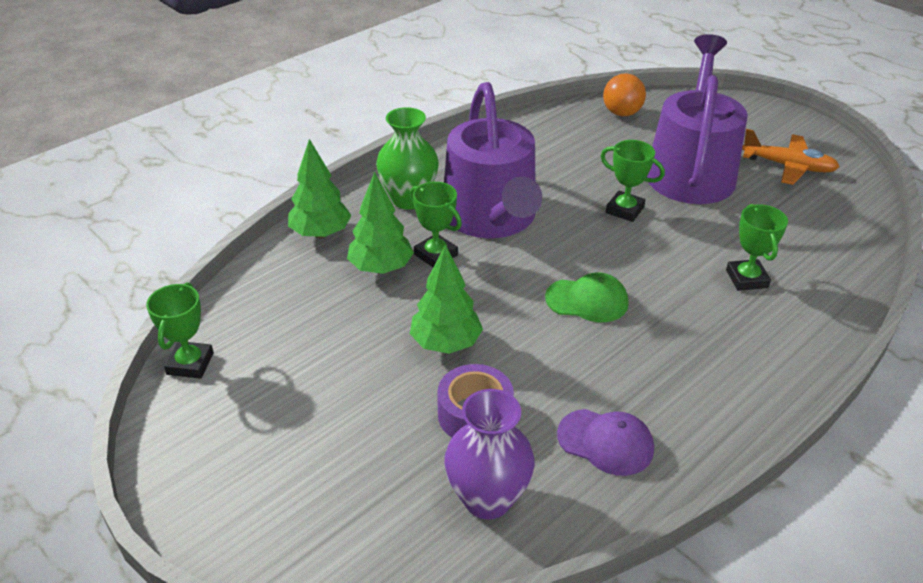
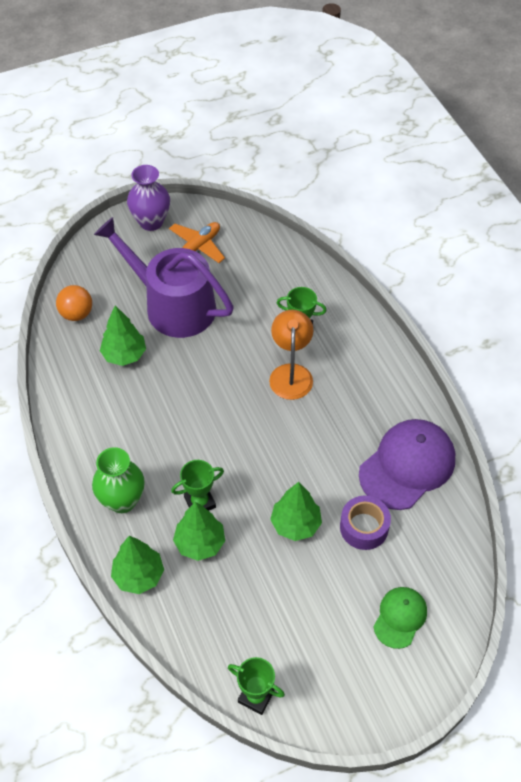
camera: 70 degrees left, 15 degrees up
(487, 499) = (430, 541): purple vase -> purple vase (151, 222)
(492, 217) = (171, 451): purple watering can -> none
(587, 300) = (285, 427): green cap -> green cap (400, 617)
(595, 155) = (124, 355): none -> green tree
(605, 442) = (407, 466): purple cap -> purple cap, size x1.80
(625, 210) = (200, 365): green trophy -> none
(673, 286) = (291, 373): none -> orange lamp

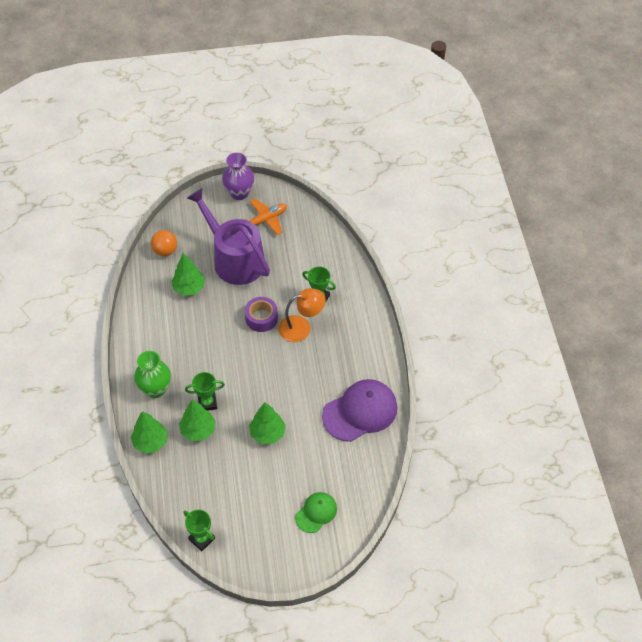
camera: 15 degrees right, 0 degrees up
(291, 373) = (301, 327): orange lamp -> orange lamp turned 60 degrees clockwise
(364, 527) = (314, 447): purple tape -> purple tape (261, 318)

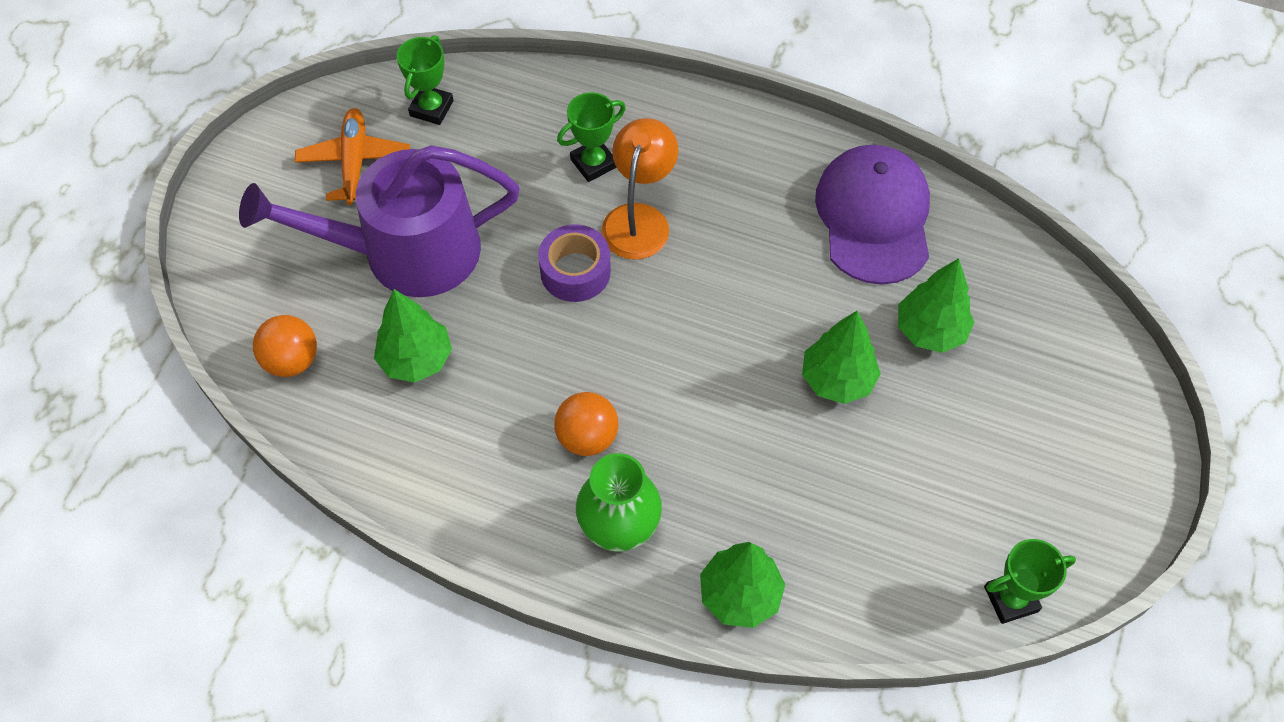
camera: 60 degrees left, 5 degrees up
(189, 359) = (587, 437): none -> orange ball
(198, 430) = (763, 494): green tree -> green tree (930, 330)
(207, 403) = (709, 450): green trophy -> green trophy (431, 108)
(239, 193) = (256, 172): purple vase -> none
(316, 512) = (1045, 380): green cap -> none

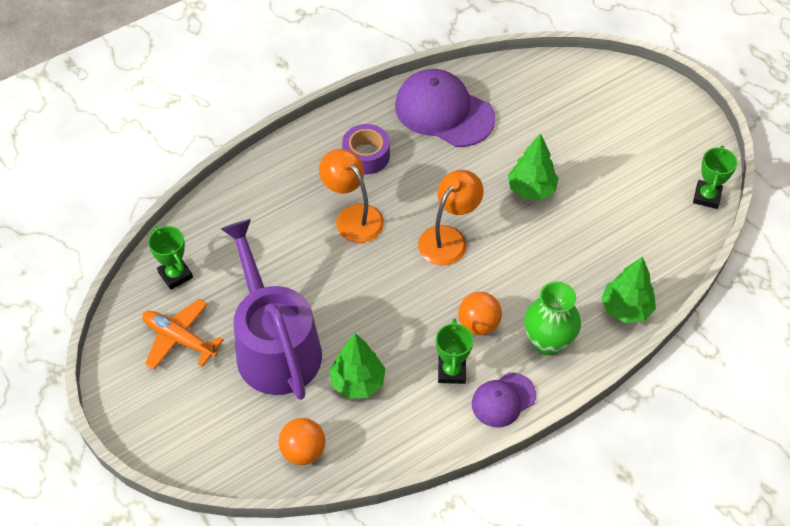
camera: 55 degrees left, 5 degrees down
(407, 252) = (274, 346): purple watering can -> purple watering can turned 135 degrees clockwise
(498, 526) = (503, 400): none -> purple cap
(575, 271) = (363, 268): purple tape -> purple tape (366, 155)
(593, 163) = (294, 216): green trophy -> green trophy (451, 371)
(688, 333) = (448, 238): none -> orange lamp
(930, 330) = (533, 133): green tree -> none

